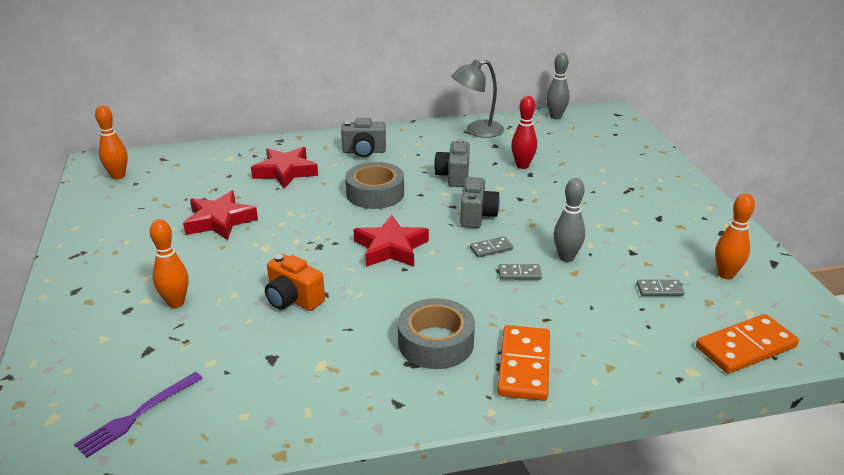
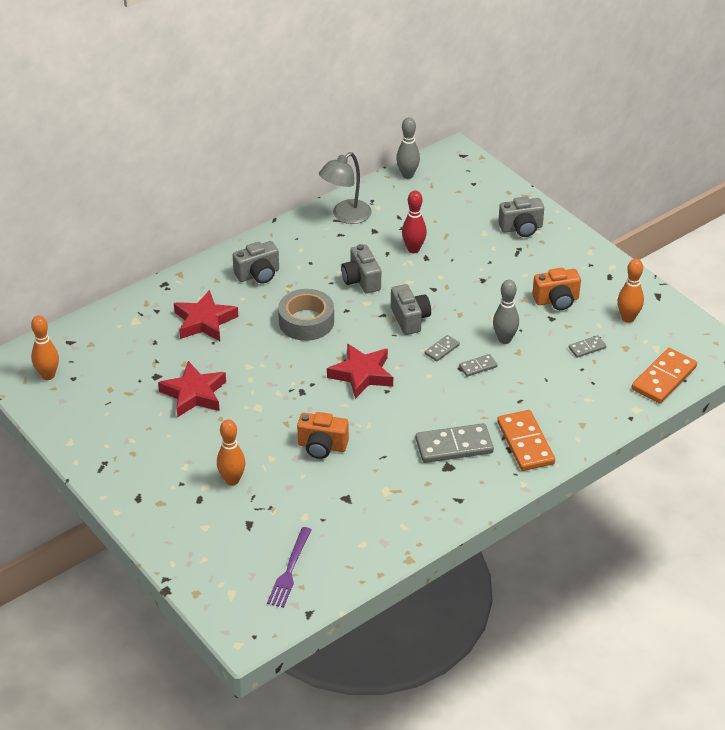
camera: 25 degrees left, 10 degrees up
(436, 343) = (454, 446): grey tape -> grey domino
(643, 174) = (521, 228): none -> grey camera
(647, 238) = (556, 300): none -> orange camera

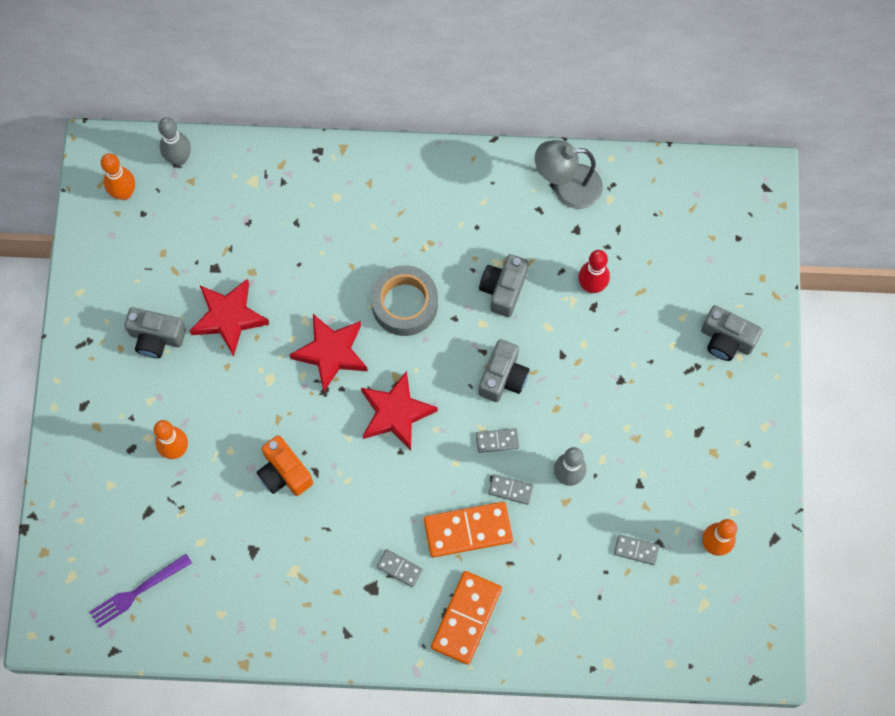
camera: 40 degrees right, 30 degrees up
(204, 321) = (313, 230): red star -> red star (331, 353)
(258, 274) = (414, 205): grey camera -> grey camera (156, 337)
(407, 175) = (681, 175): grey bowling pin -> grey bowling pin (179, 158)
(454, 446) = (399, 568): grey domino -> grey domino, size x0.50
(556, 300) = (666, 465): orange camera -> none
(664, 378) = (672, 648): orange domino -> orange domino (468, 530)

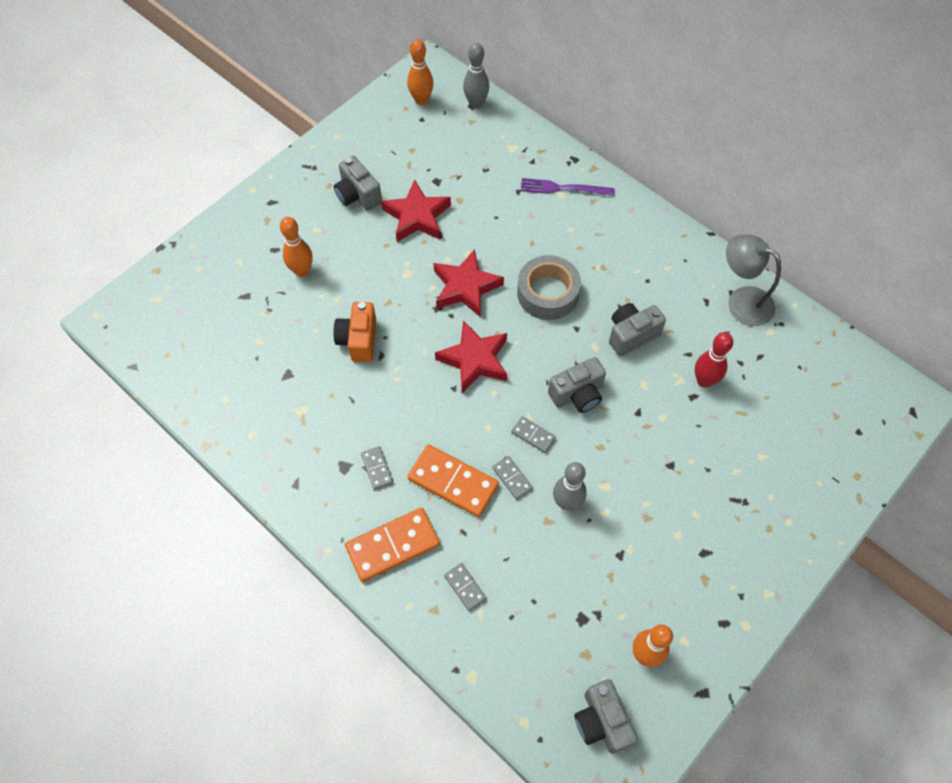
camera: 40 degrees right, 10 degrees down
(137, 591) = (187, 341): purple fork -> purple fork (563, 188)
(636, 550) = (574, 604): grey domino -> grey domino (465, 587)
(726, 340) = (787, 500): grey camera -> grey camera (602, 721)

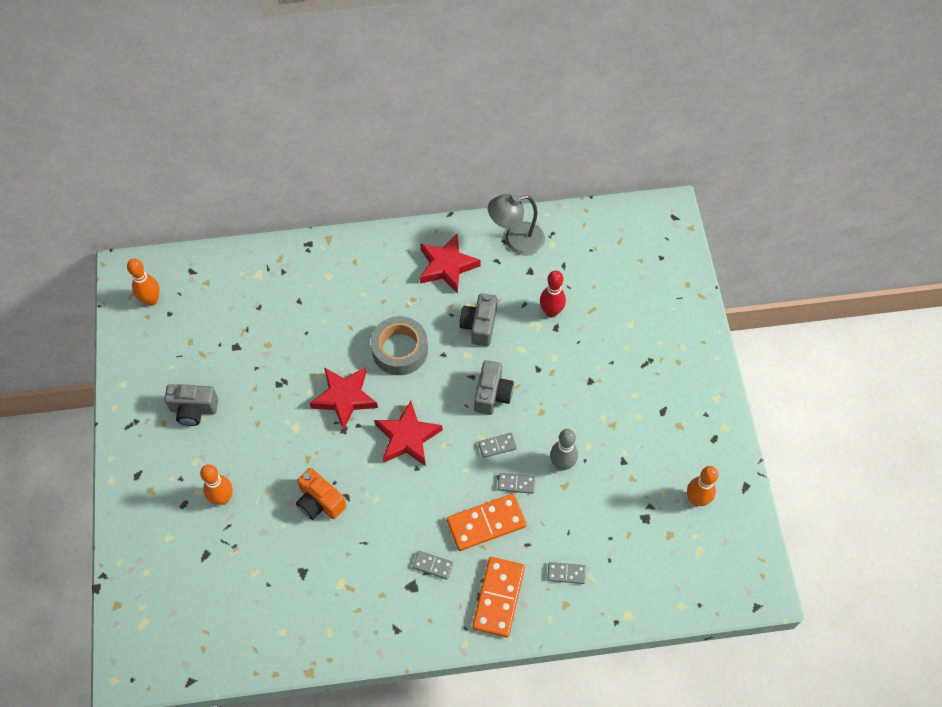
camera: 50 degrees left, 0 degrees up
(417, 216) = (253, 384): red star -> red star (447, 266)
(476, 104) = (194, 267): grey bowling pin -> none
(563, 188) = (325, 271): purple fork -> none
(602, 721) = (717, 559): grey camera -> none

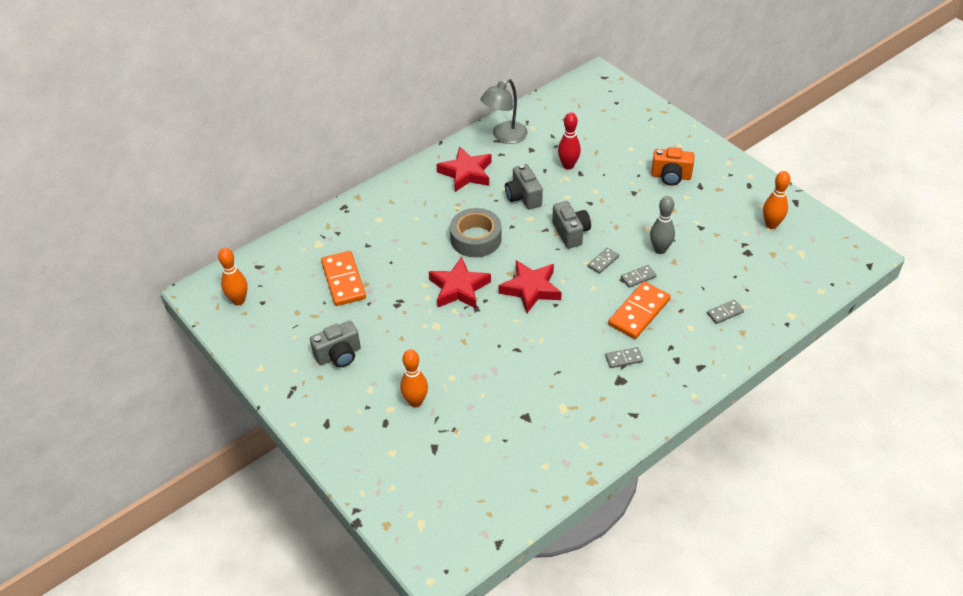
camera: 30 degrees left, 15 degrees down
(320, 502) = (499, 364): orange camera -> orange camera (671, 176)
(498, 597) = (691, 353): orange domino -> orange domino (343, 280)

